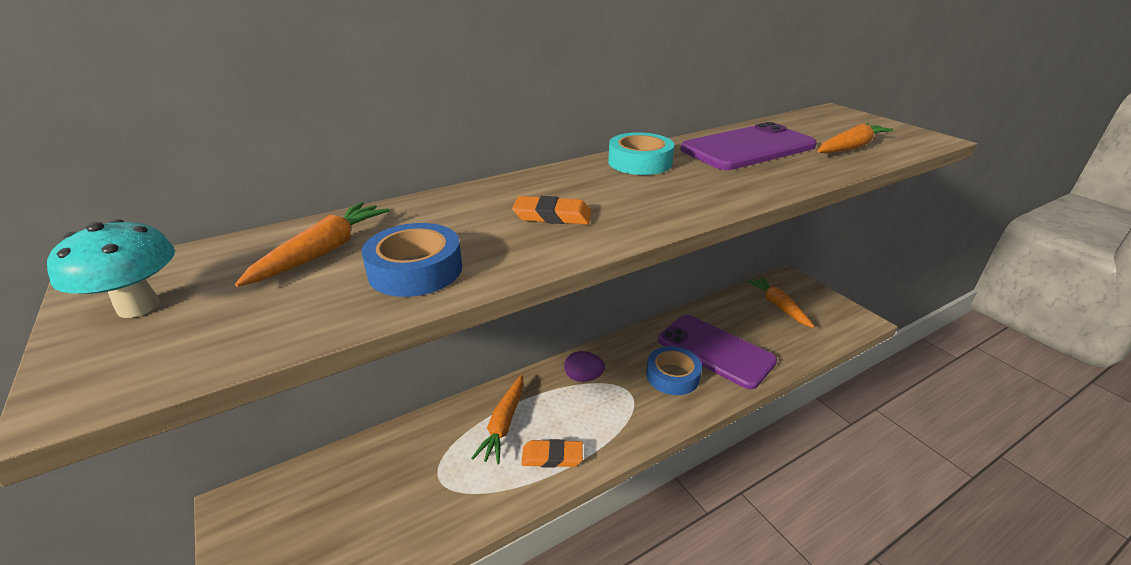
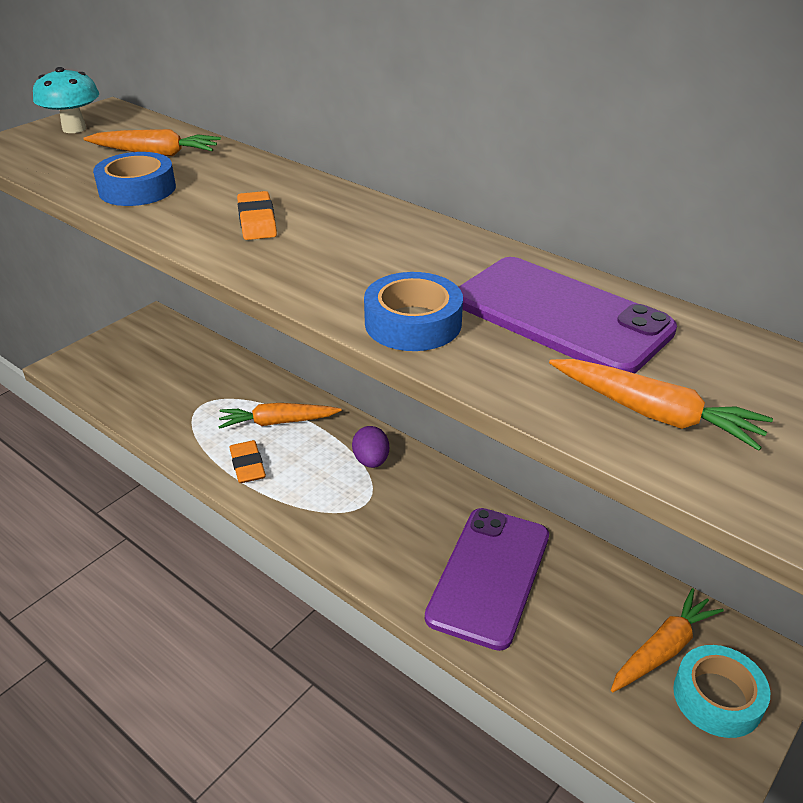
camera: 70 degrees right, 5 degrees up
(640, 162) = (435, 245): turquoise tape -> turquoise tape (717, 697)
(672, 376) = (413, 537): blue tape -> blue tape (413, 323)

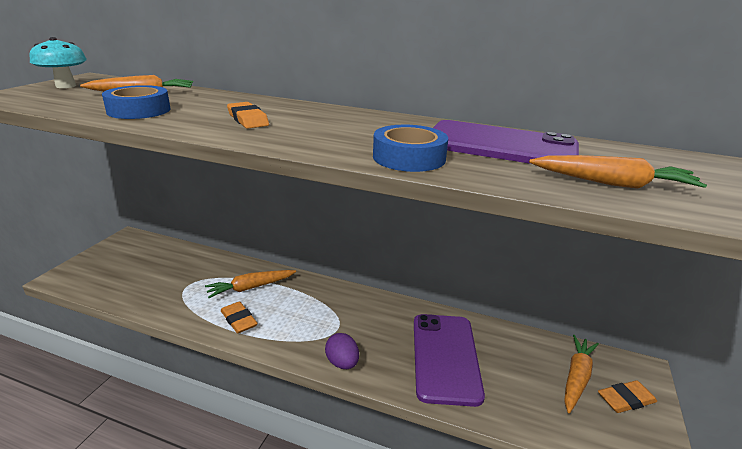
camera: 20 degrees left, 10 degrees down
(371, 461) = (329, 300): purple egg -> purple egg (342, 363)
(717, 697) = (626, 399): turquoise tape -> orange eraser

